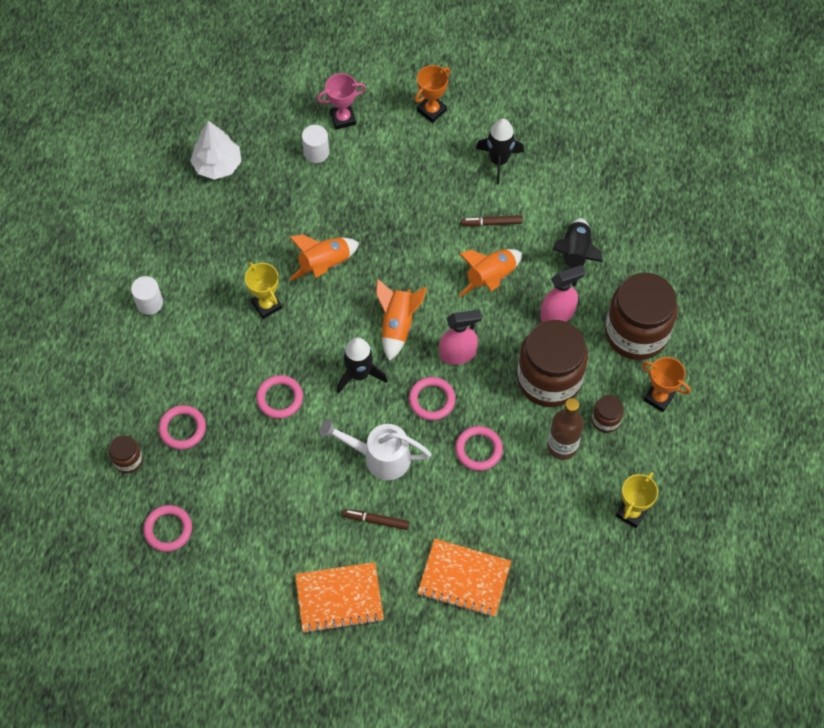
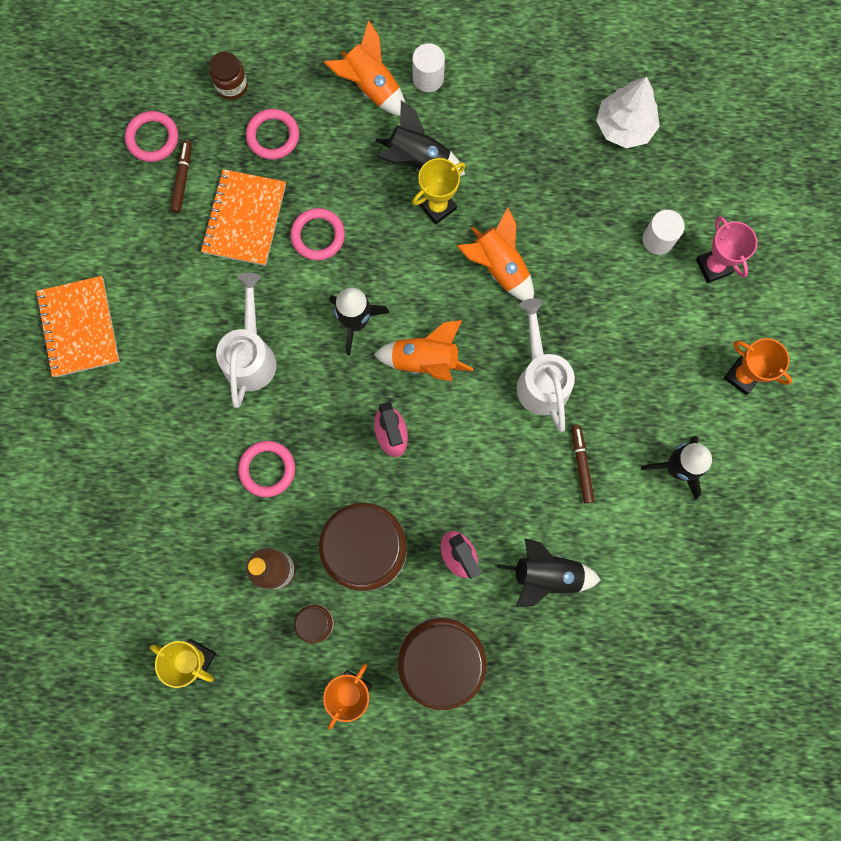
camera: 85 degrees right, 15 degrees up
(223, 316) = (418, 160): none -> black rocket
(376, 520) = (172, 359): brown marker -> brown marker (182, 179)
(421, 244) = (540, 380): none -> white watering can
(432, 400) = (328, 409): pink ring -> none
(464, 579) = (106, 463): orange notebook -> orange notebook (244, 219)
(490, 278) = (501, 468): orange rocket -> orange rocket (371, 87)

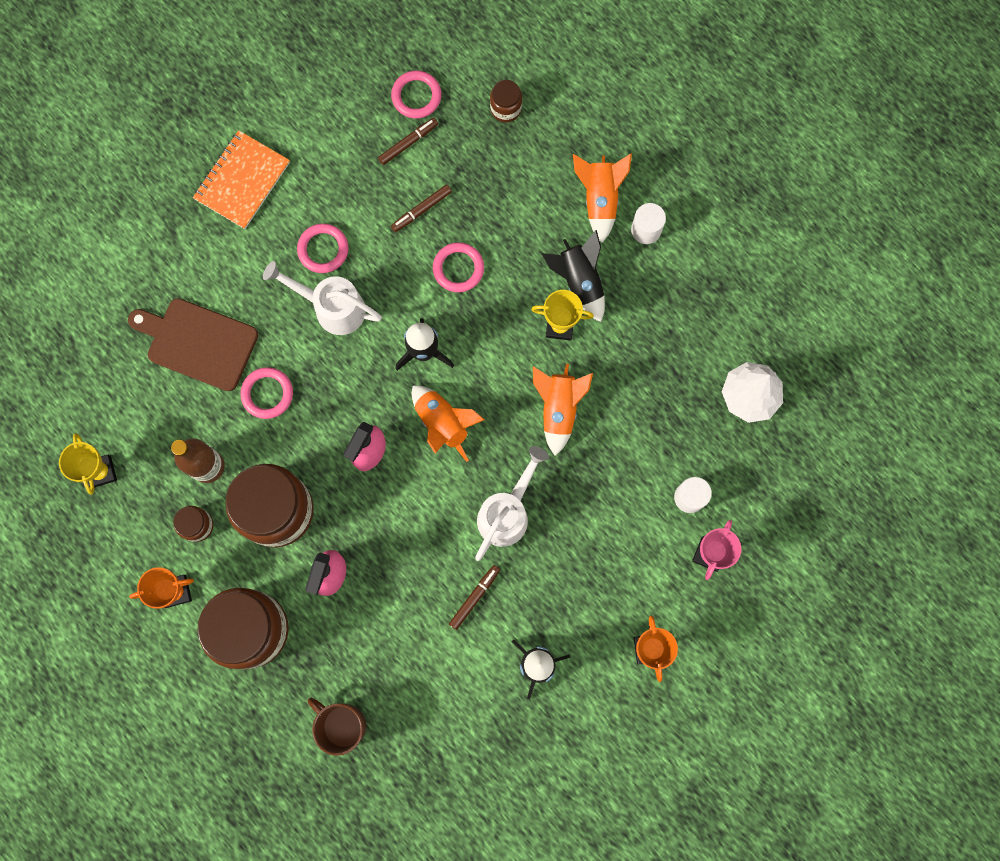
camera: 45 degrees right, 0 degrees up
(172, 484) = (198, 343): none -> brown cutting board
(244, 219) = (421, 210): orange notebook -> brown marker
(251, 356) = (332, 308): white watering can -> white watering can turned 120 degrees counterclockwise
(273, 136) = (498, 170): pink ring -> pink ring (323, 249)
(546, 575) = (375, 646): black rocket -> none
(583, 658) = (343, 724): none -> brown mug

